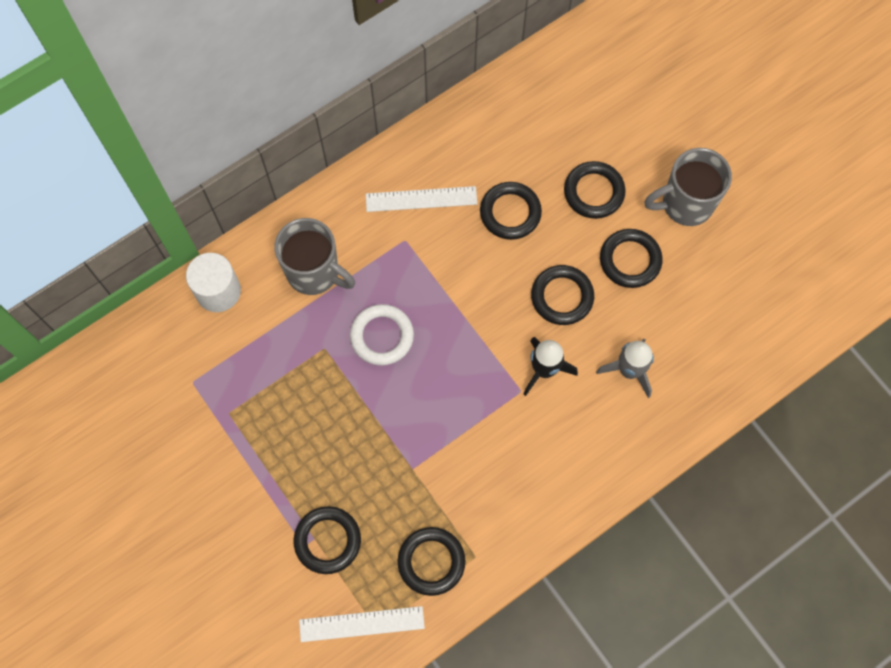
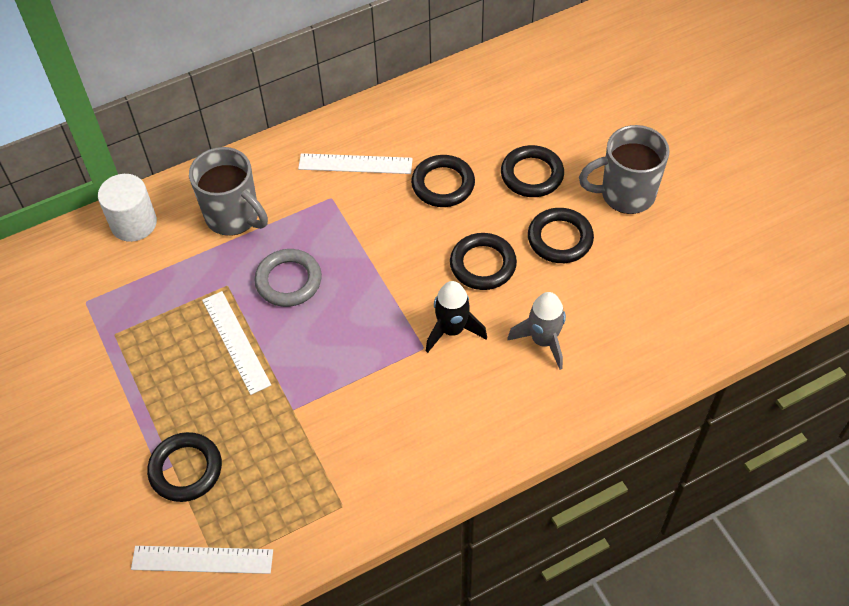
camera: 10 degrees right, 15 degrees down
(345, 407) = (236, 342): none -> white ruler
(382, 336) = (288, 281): white ring -> grey ring
(431, 561) = (293, 505): black ring -> none

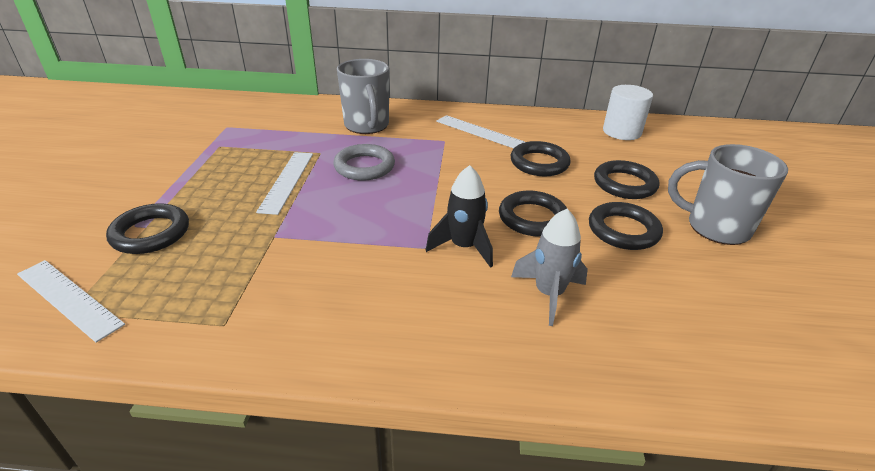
camera: 30 degrees right, 20 degrees down
(134, 223) = (303, 108): white cylinder -> white cylinder (622, 132)

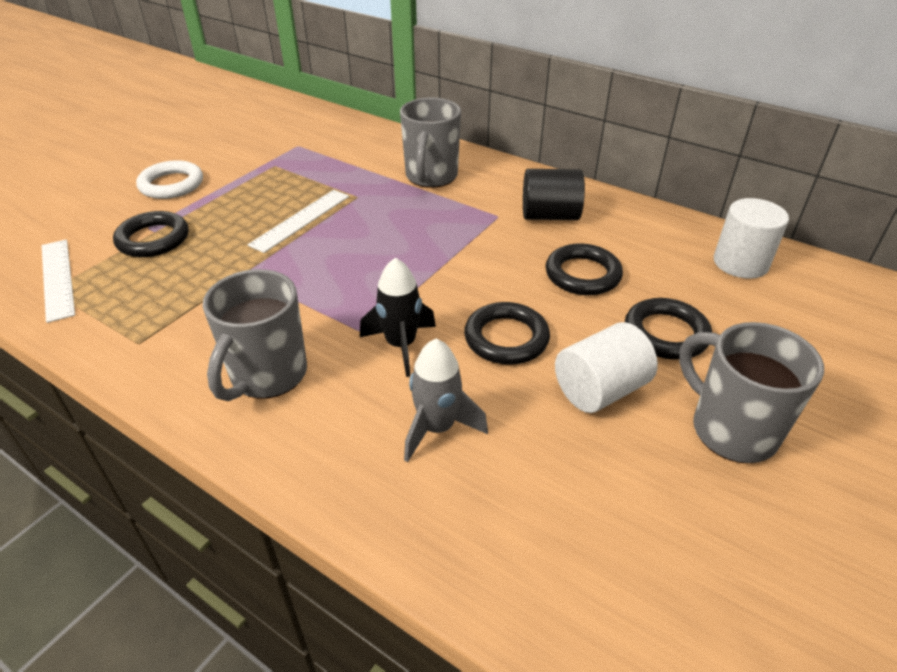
camera: 30 degrees right, 5 degrees up
(125, 184) = (171, 184): none -> white ring
(364, 166) = (386, 224): grey ring -> none
(378, 307) = (267, 375): none -> grey mug
(480, 132) = (550, 215): white ruler -> black cylinder
(623, 230) = (600, 390): black ring -> white cylinder

